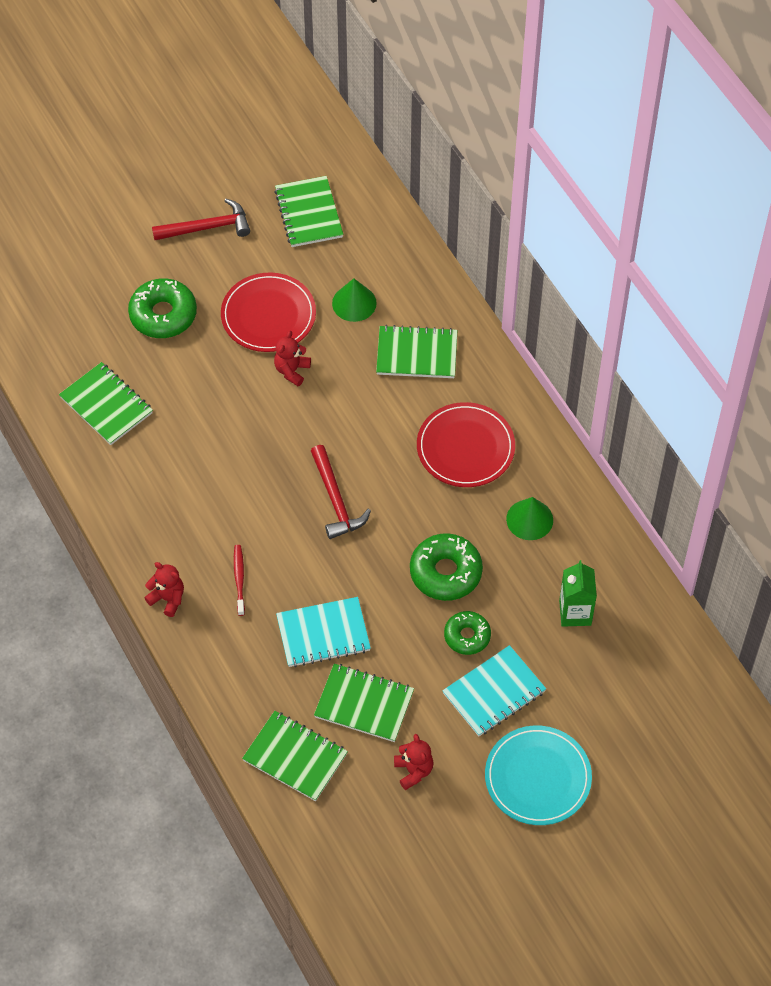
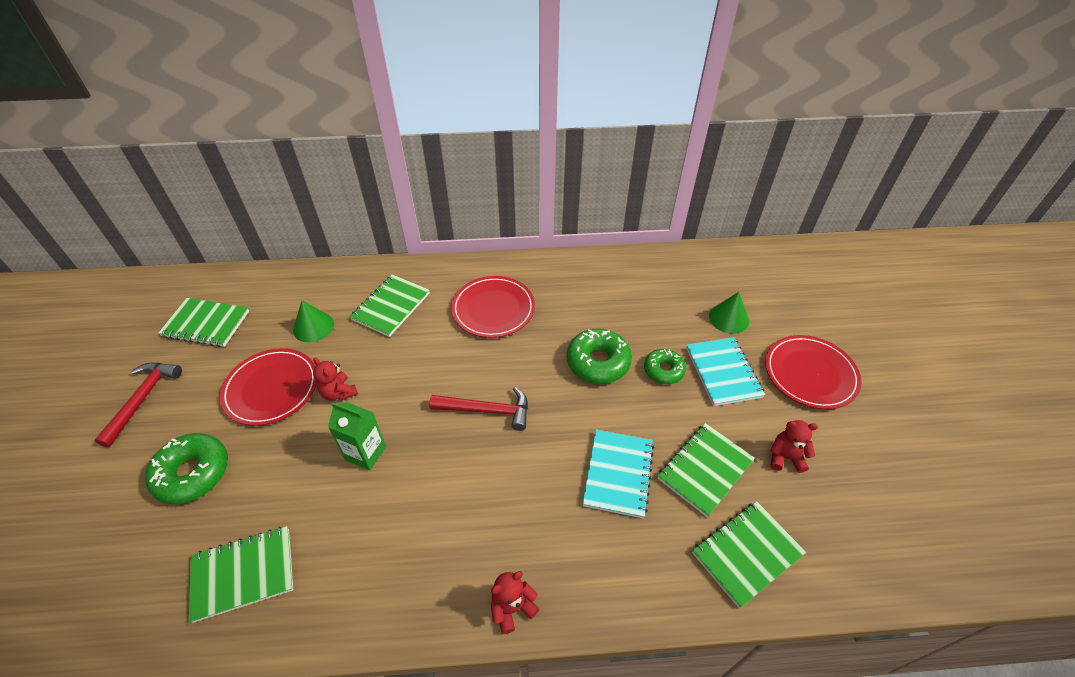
camera: 65 degrees left, 10 degrees down
(239, 579) = (525, 524): red toothbrush -> none
(529, 519) = (577, 296): green cone -> green cone (728, 318)
(537, 777) = (810, 374): turquoise plate -> red plate
(575, 612) = (669, 300): green carton -> green carton (366, 453)

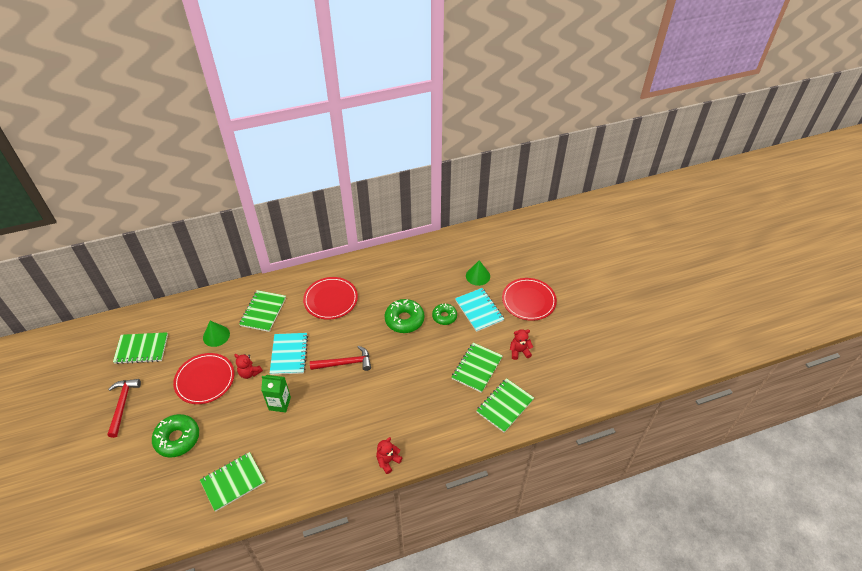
camera: 15 degrees left, 0 degrees up
(618, 474) = (429, 381): turquoise notebook -> turquoise notebook (289, 354)

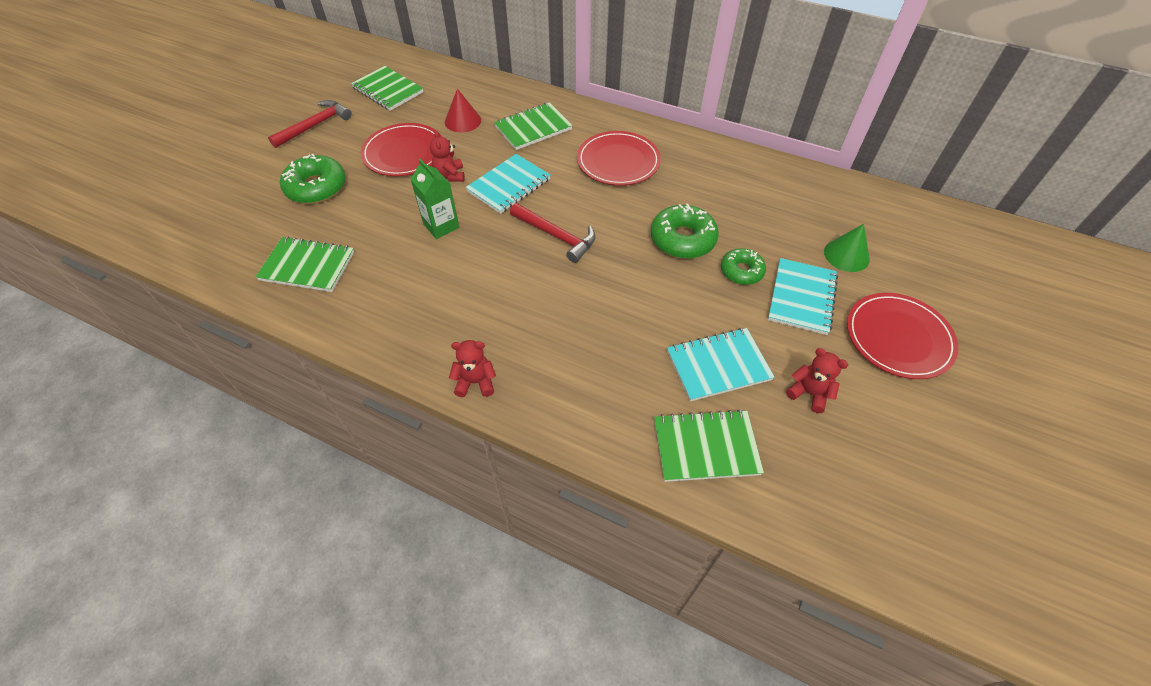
camera: 45 degrees right, 5 degrees up
(216, 335) = (463, 121): green cone -> red cone
(477, 368) = (718, 366): green notebook -> turquoise notebook

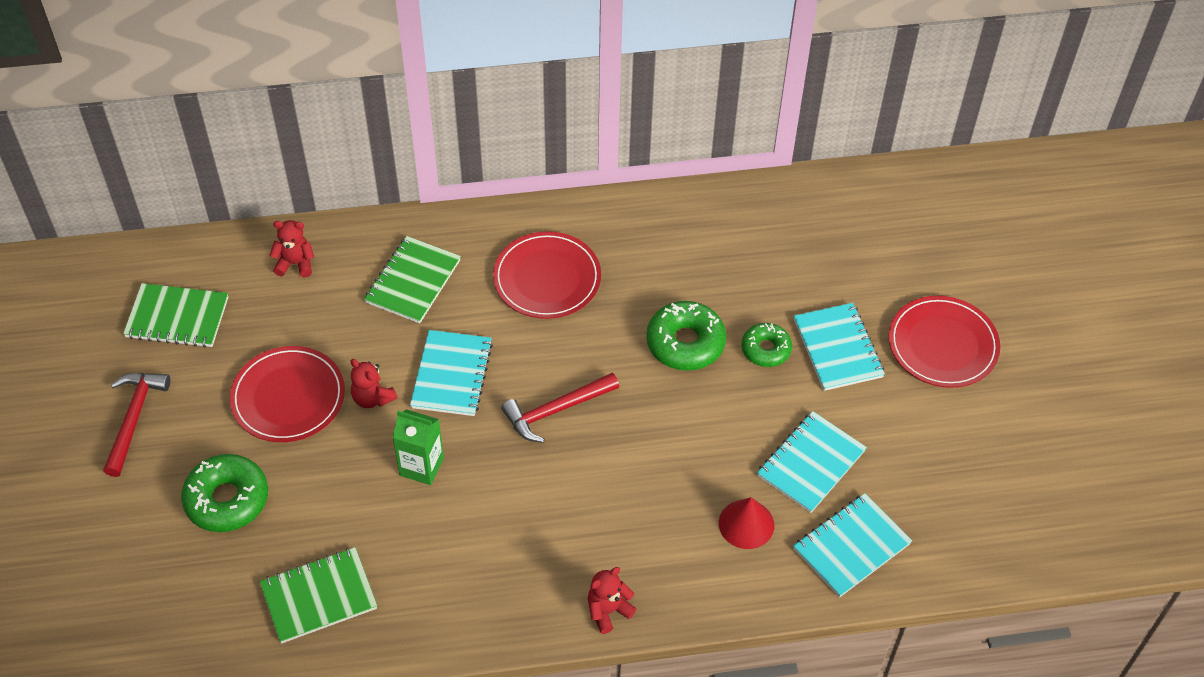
camera: 35 degrees left, 0 degrees up
(463, 121) = (318, 314): red cone -> red cone (746, 524)
(556, 236) = (556, 410): red hammer -> red hammer turned 150 degrees clockwise
(706, 447) = (851, 547): green notebook -> turquoise notebook
(809, 393) = (902, 445): red teddy bear -> red teddy bear (295, 263)
(846, 255) = (849, 276): green cone -> none

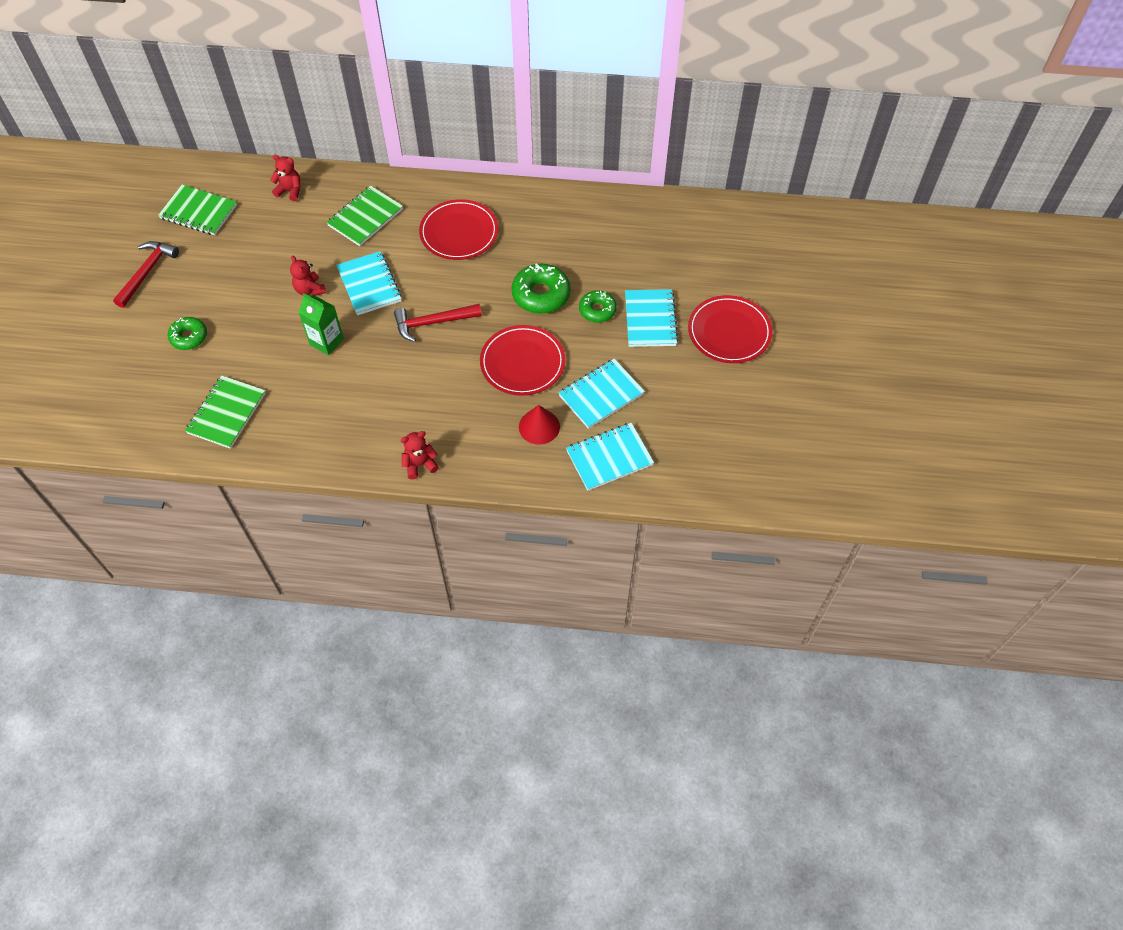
camera: 15 degrees right, 5 degrees up
(227, 499) = (189, 337): green donut -> green donut, size x0.63
(288, 397) = (253, 278): red plate -> red plate (522, 362)
(319, 597) = (227, 413): green notebook -> green notebook turned 60 degrees counterclockwise
(451, 375) = (369, 285): turquoise notebook -> turquoise notebook turned 45 degrees counterclockwise

